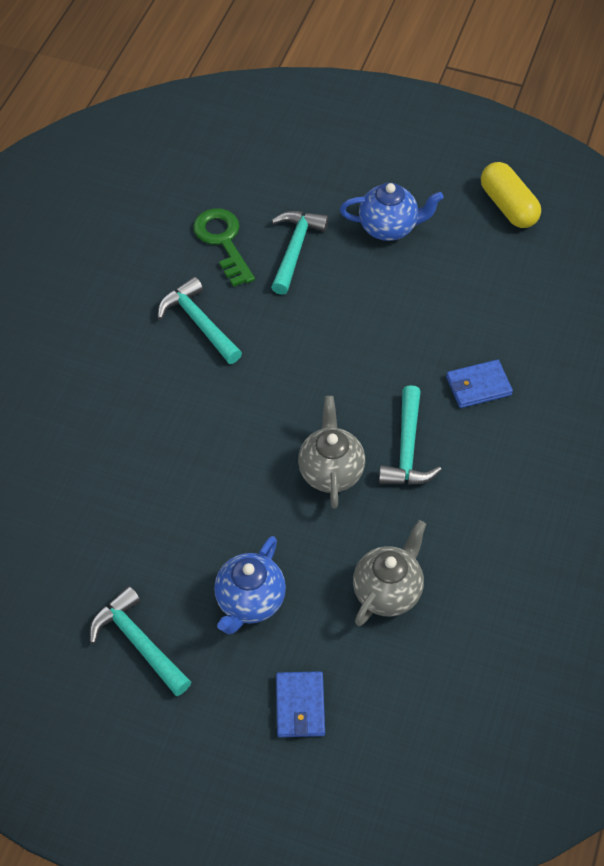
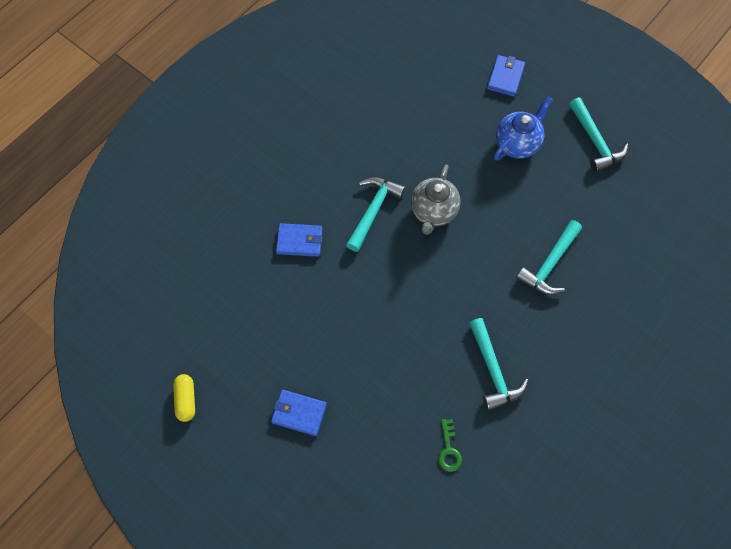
camera: 160 degrees left, 10 degrees up
(223, 242) = (448, 449): green key -> green key, size x0.56
(295, 249) = (389, 418): turquoise hammer -> turquoise hammer (550, 264)
(388, 591) = (427, 123): grey teapot -> none
(389, 228) = (299, 413): blue teapot -> blue wallet
(508, 206) = (186, 400): yellow capsule -> yellow capsule, size x0.64

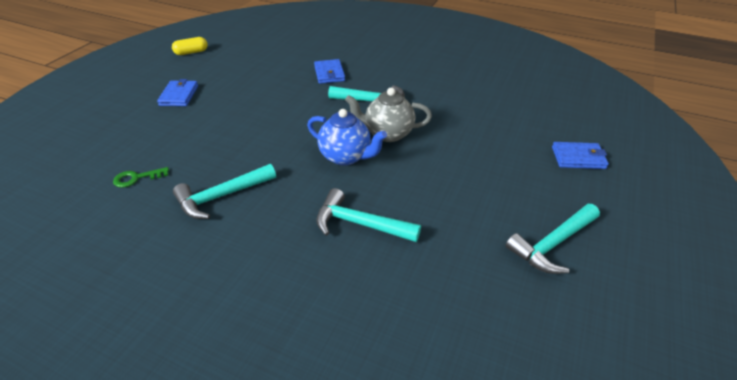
camera: 75 degrees right, 25 degrees down
(517, 144) = (501, 178): blue teapot -> blue teapot (346, 156)

